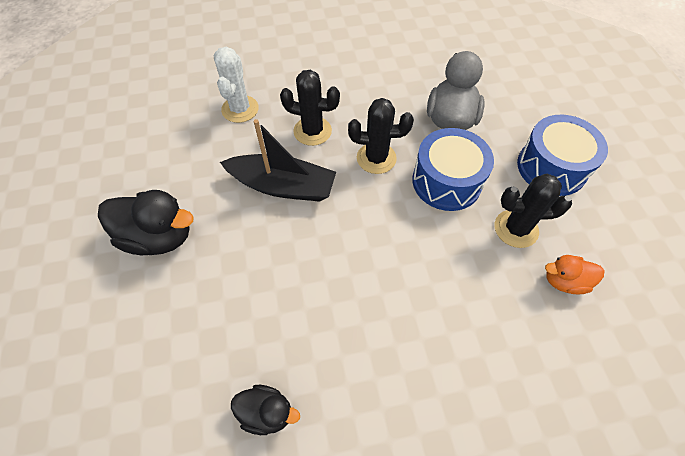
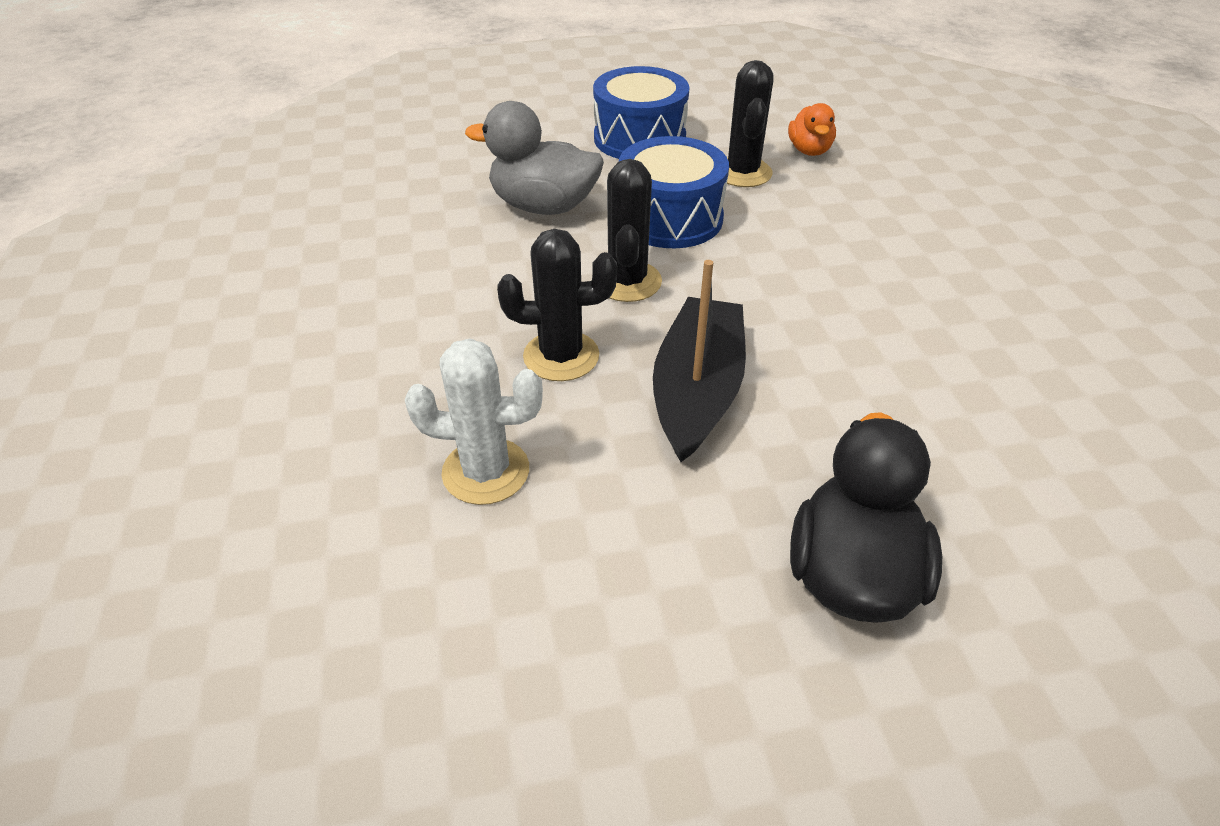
camera: 90 degrees left, 15 degrees down
(267, 412) = (1096, 388): black duck -> none
(312, 131) = (561, 356): black cactus -> black cactus turned 75 degrees clockwise

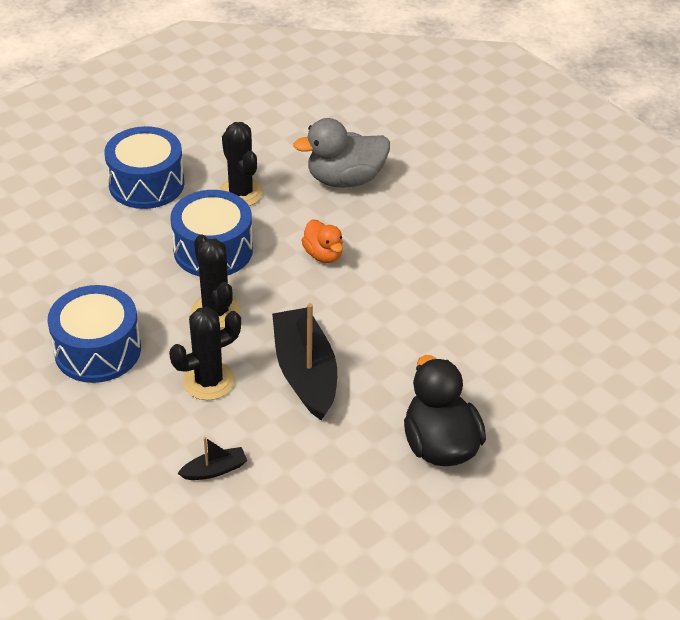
camera: 30 degrees left, 0 degrees up
(457, 278) = (97, 350): none -> blue drum
(486, 471) = (214, 470): white cactus -> black boat
(543, 206) = (116, 270): grey duck -> grey duck (345, 179)
(809, 150) = (276, 157): orange duck -> orange duck (323, 255)

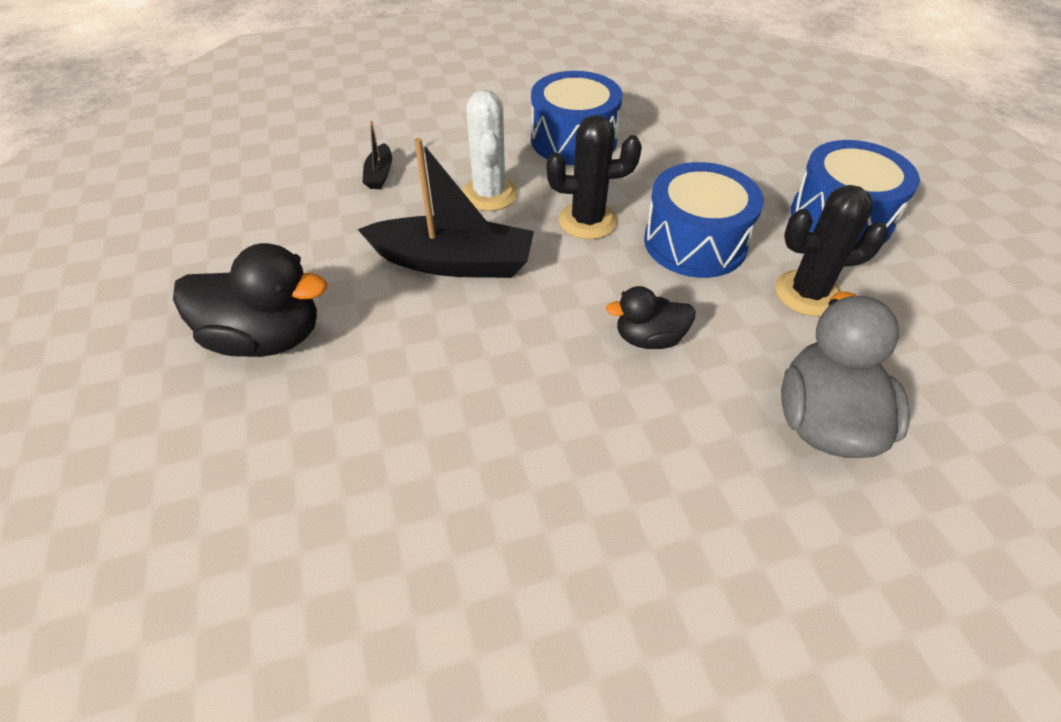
camera: 115 degrees right, 5 degrees up
(208, 381) = (489, 194): black cactus -> white cactus
(323, 255) = (649, 338): orange duck -> black duck

